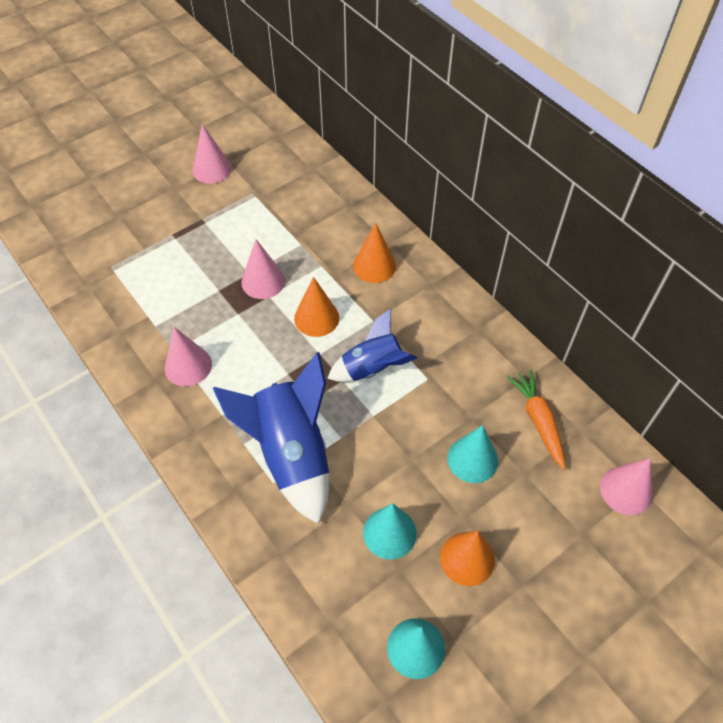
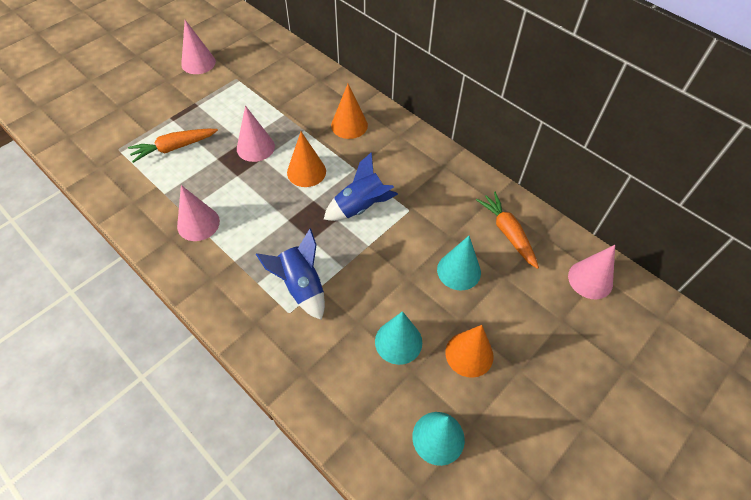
camera: 10 degrees left, 0 degrees up
(172, 272) = (174, 148): none -> orange carrot
(291, 454) = (301, 286): blue rocket -> blue rocket, size x0.61

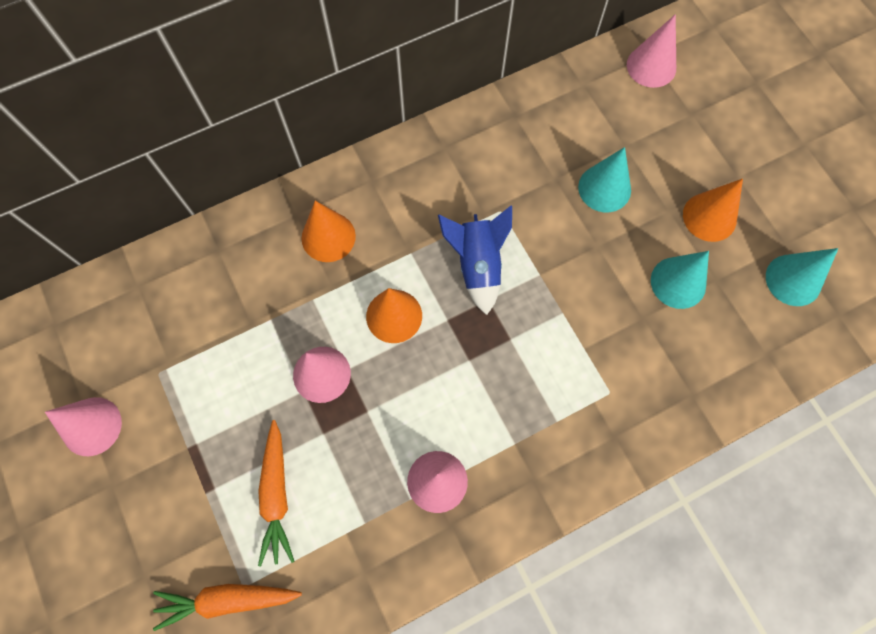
camera: 70 degrees left, 15 degrees up
(301, 286) = (577, 369): blue rocket -> none
(507, 233) = (568, 118): orange carrot -> orange carrot (227, 599)

